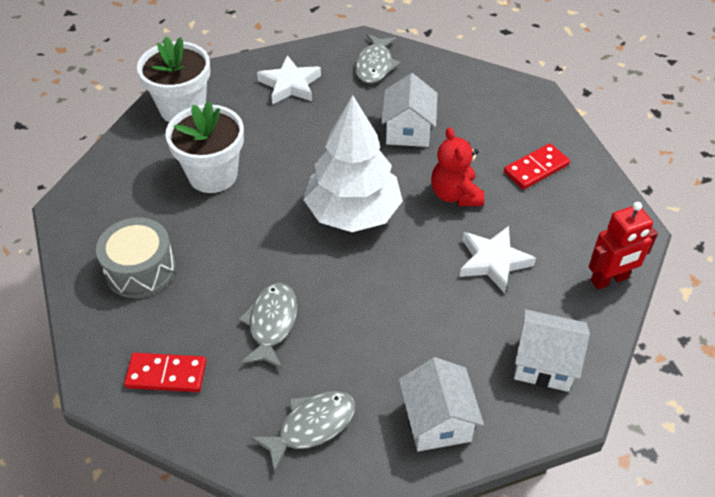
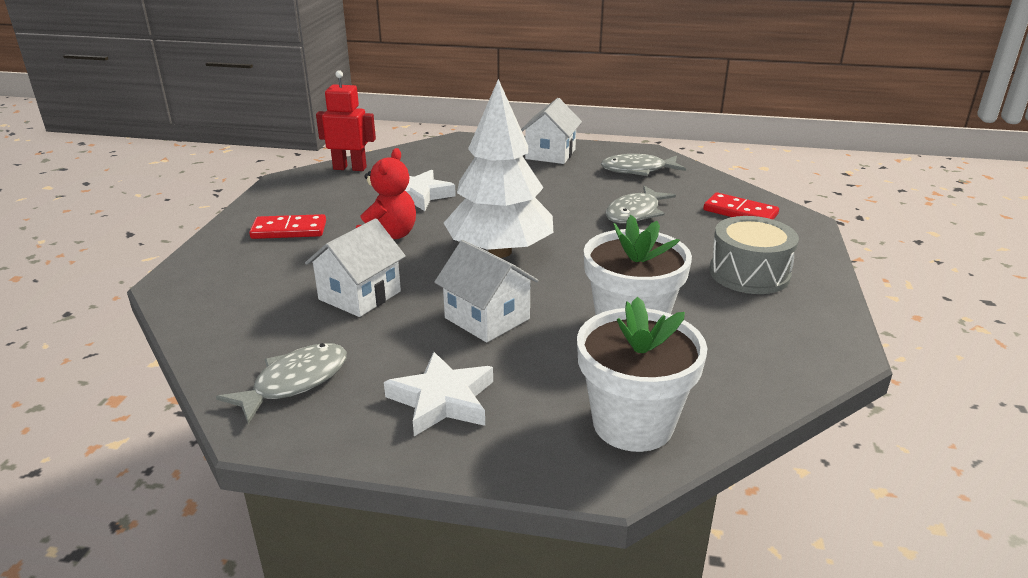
camera: 150 degrees left, 20 degrees down
(544, 363) = (452, 154): white house -> white house (487, 318)

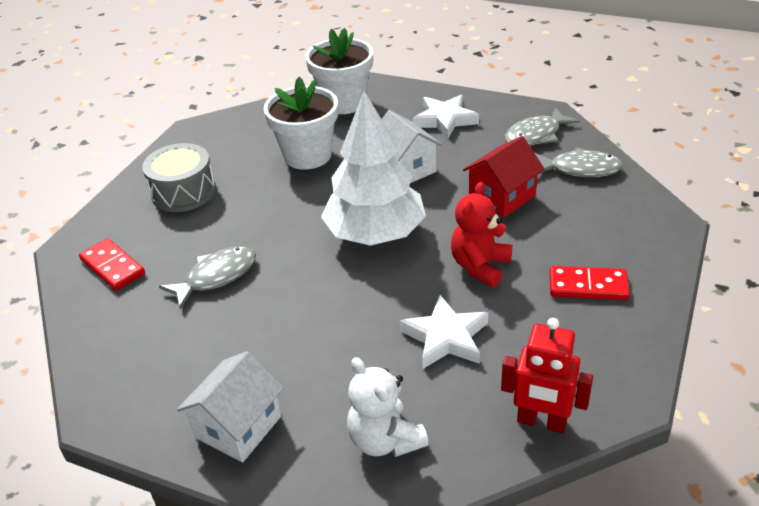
camera: 165 degrees left, 10 degrees up
(360, 295) = (502, 197): white house -> red house
(452, 156) = (385, 440): none -> white teddy bear
(637, 170) = (150, 364): grey fish -> grey fish (580, 169)

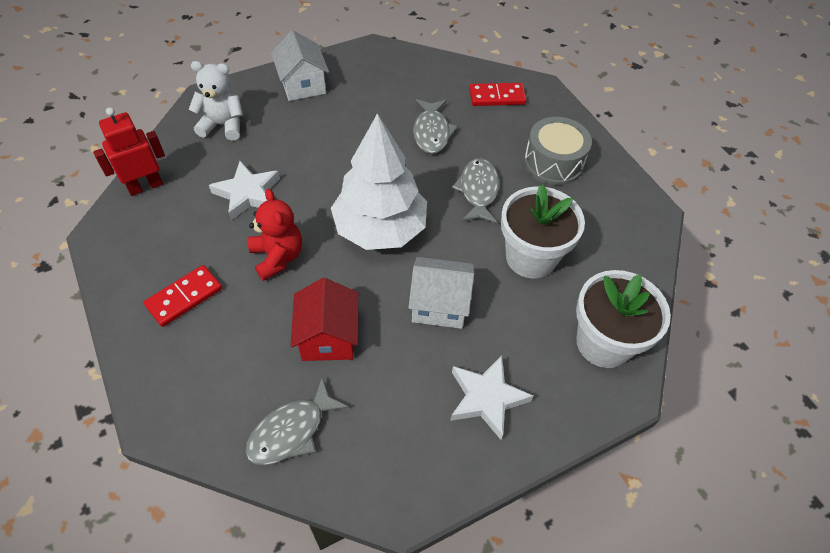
camera: 125 degrees right, 15 degrees up
(536, 135) = (378, 450): grey fish -> grey fish (478, 191)

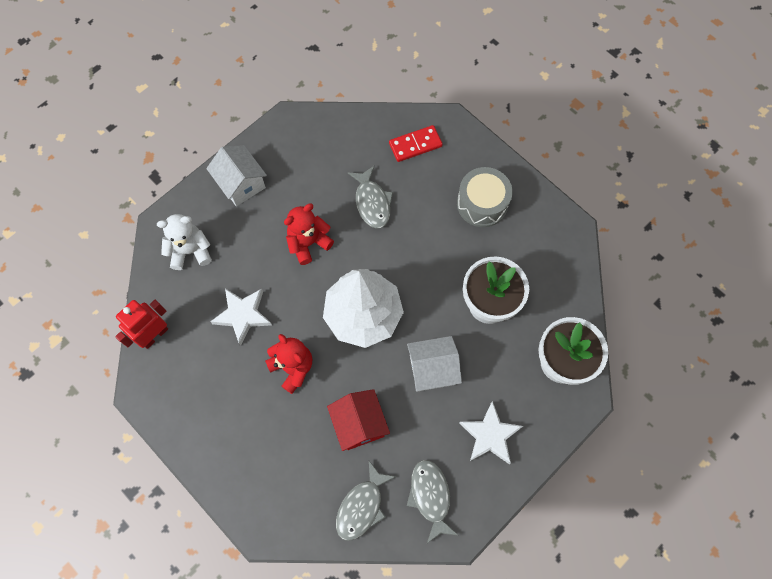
camera: 15 degrees left, 15 degrees up
(184, 297) = (236, 427): red domino -> none
(348, 149) = (308, 243): none -> red teddy bear
(478, 191) = (429, 252): grey fish -> grey fish (430, 496)

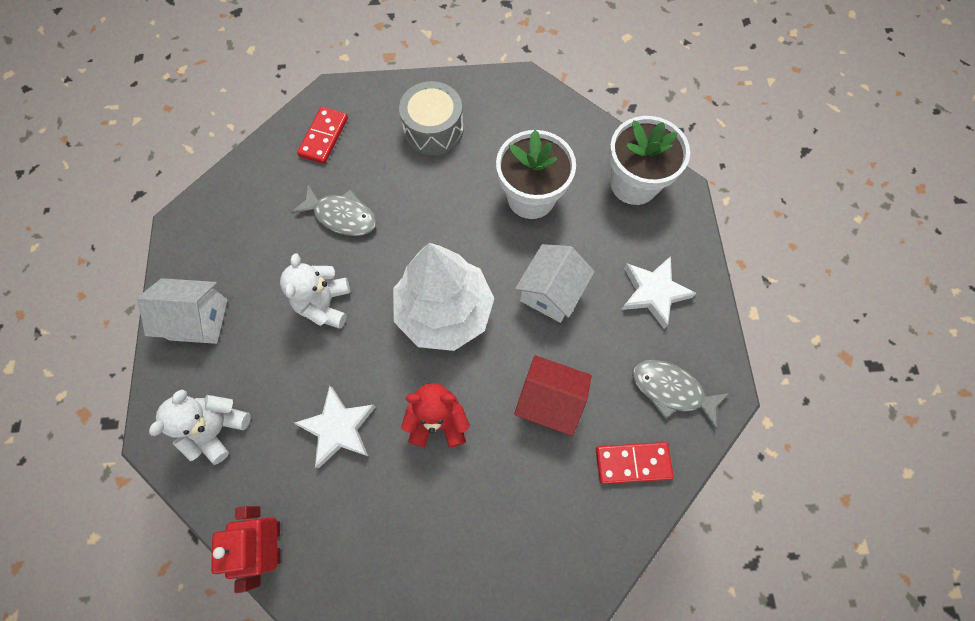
camera: 50 degrees left, 0 degrees up
(308, 243) = (325, 304): red teddy bear -> white teddy bear
(362, 506) = (632, 463): grey fish -> red domino

